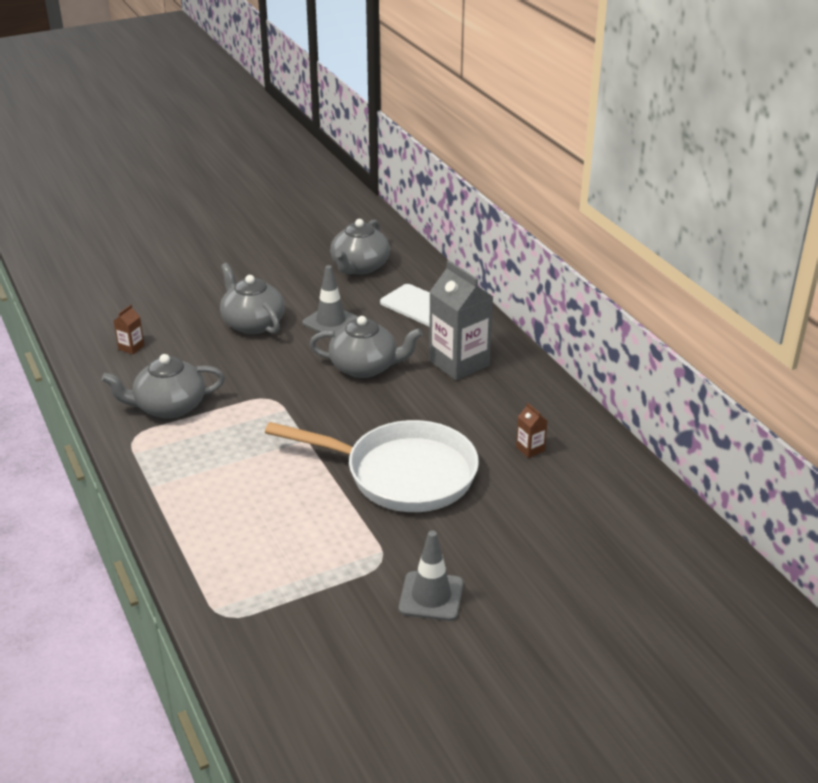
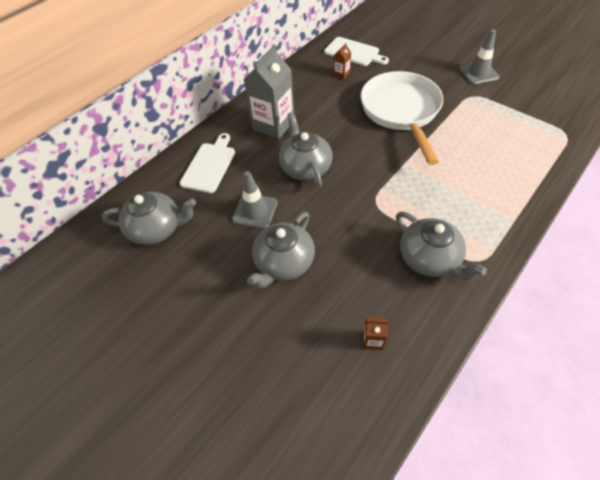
camera: 110 degrees left, 20 degrees up
(582, 480) = (354, 52): none -> white cutting board

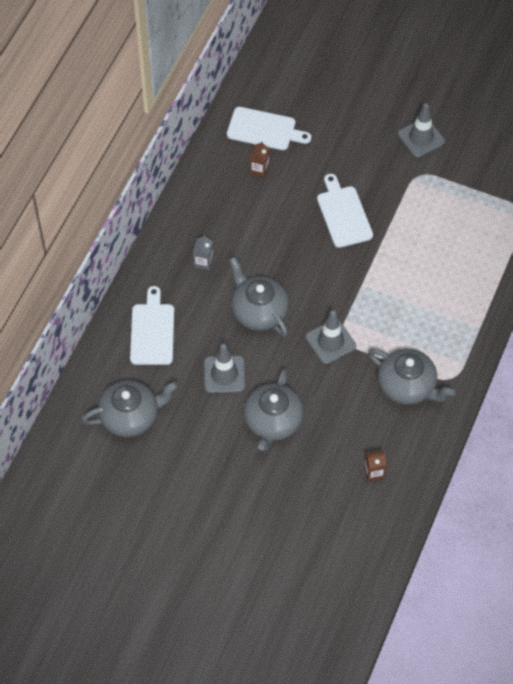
camera: 20 degrees left, 5 degrees up
(273, 125) = (203, 262): grey carton -> grey carton, size x0.43
(362, 203) = (330, 342): none -> grey traffic cone
(401, 111) = (343, 214): white pan -> white cutting board

